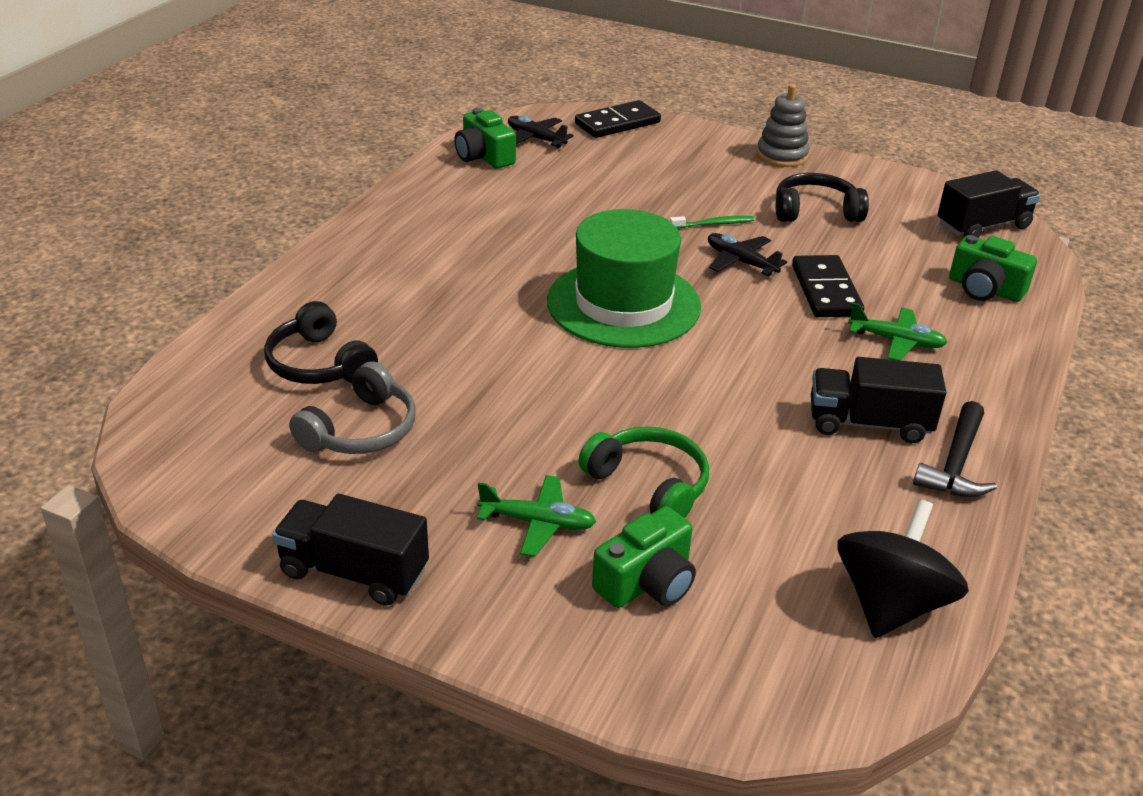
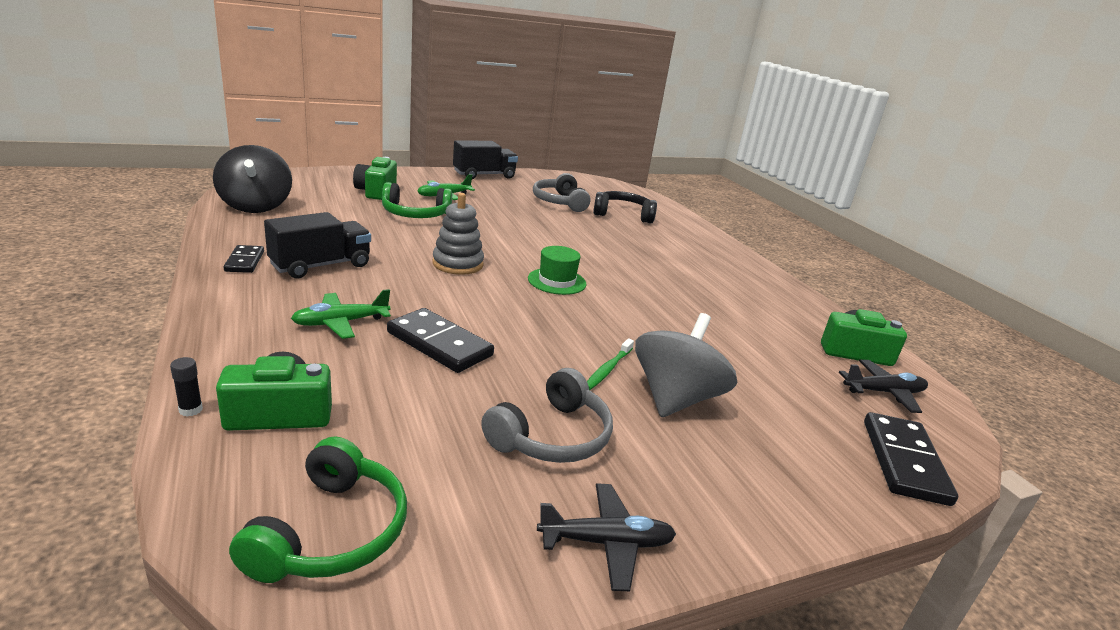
camera: 130 degrees right, 10 degrees down
(623, 304) = (557, 281): green hat -> green hat, size x0.47
(697, 193) = (675, 398): none -> grey spinning top
(740, 262) = (535, 341): black plane -> black plane (606, 542)
(782, 156) = (709, 522): grey stacking toy -> grey stacking toy (457, 264)
(815, 211) = (551, 436): black headphones -> grey headphones
(955, 464) = (245, 261): black hammer -> black domino
(982, 226) = (330, 532): black truck -> green headphones
(1045, 314) = (190, 410): none -> black glue stick

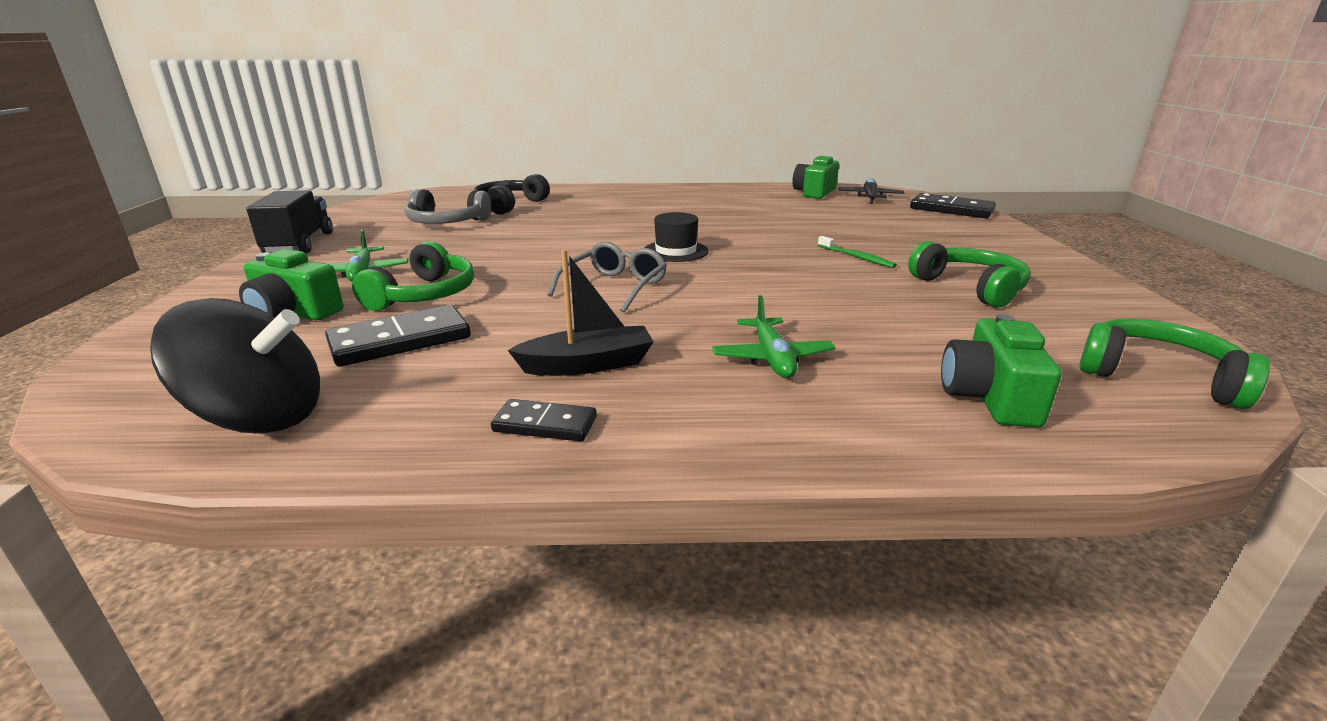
camera: 65 degrees left, 0 degrees up
(190, 410) = (1009, 452): black glue stick -> none
(320, 265) = (587, 365): black truck -> black boat
(439, 344) = (820, 312): black domino -> black domino (400, 341)
(457, 264) = (615, 287): grey stacking toy -> grey glasses
(551, 436) = (969, 288): grey headphones -> green headphones
(557, 281) = (675, 251): green hat -> black hat
(606, 542) = (1091, 289): black plane -> none
(675, 398) = (897, 245): grey spinning top -> none

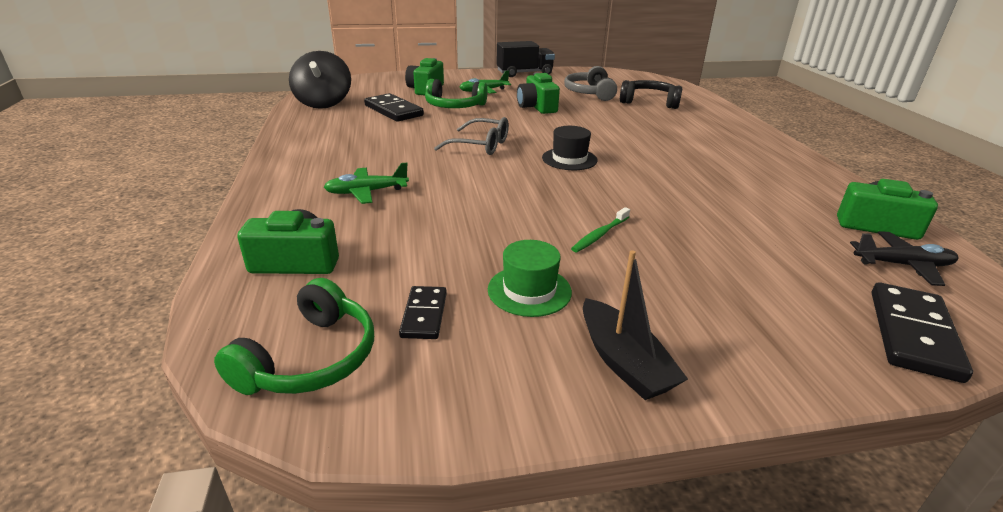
camera: 80 degrees right, 5 degrees up
(478, 250) = (537, 107): none -> green camera
(545, 424) = (303, 145): black domino -> black domino (424, 315)
(587, 365) = (363, 147): black boat -> black boat (624, 362)
(969, 288) = (529, 290): green headphones -> green hat

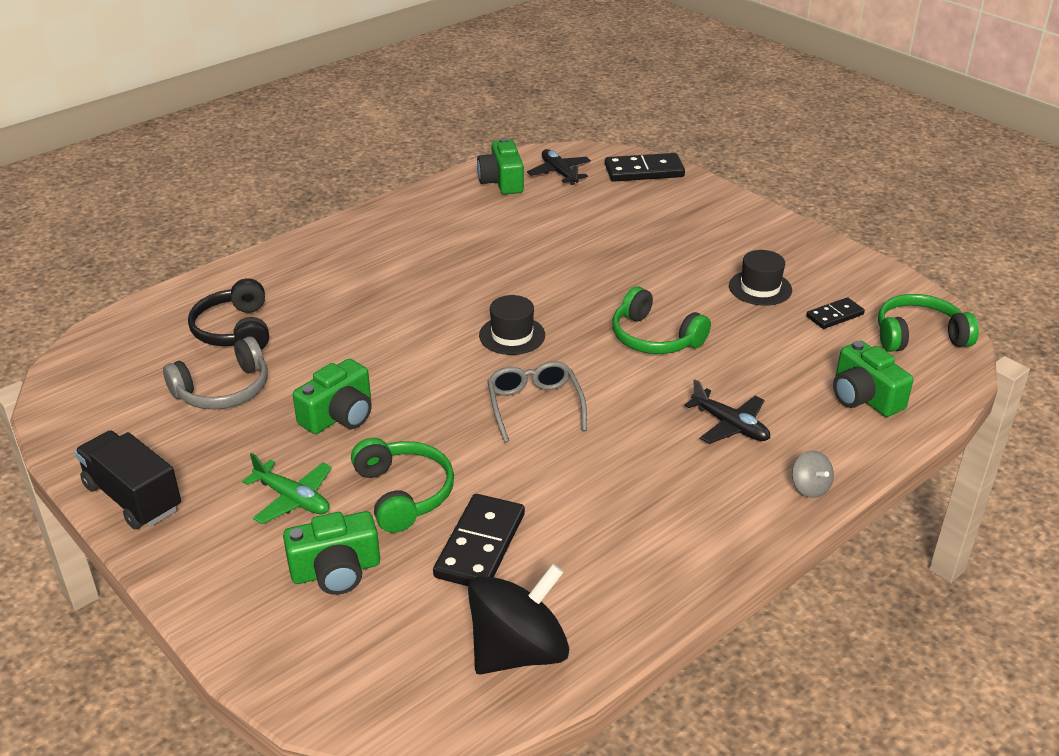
camera: 120 degrees left, 5 degrees up
(268, 193) = (810, 488): none -> grey spinning top
(366, 192) = (730, 426): green plane -> black plane
(507, 204) = (654, 338): none -> green headphones
(529, 290) = (760, 288): green hat -> black hat
(600, 235) = (653, 281): green toothbrush -> none
(624, 362) = (780, 243): black boat -> none

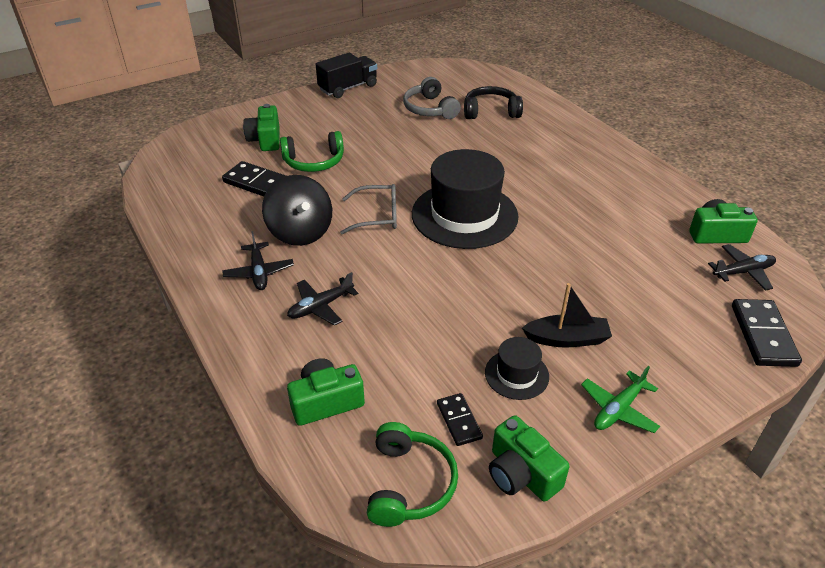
camera: 100 degrees right, 5 degrees up
(293, 499) = (326, 129): green plane -> green plane (618, 409)
(339, 415) = (393, 144): green camera -> green camera (521, 473)
(512, 335) = (464, 215): black hat -> black hat, size x2.11
(518, 651) = (176, 189): black spinning top -> black spinning top (300, 232)
(654, 338) = (446, 287): green headphones -> none
(692, 492) = (259, 272): none -> black plane
(698, 262) = (567, 339): none -> black boat
(810, 488) = (234, 333): grey spinning top -> none

